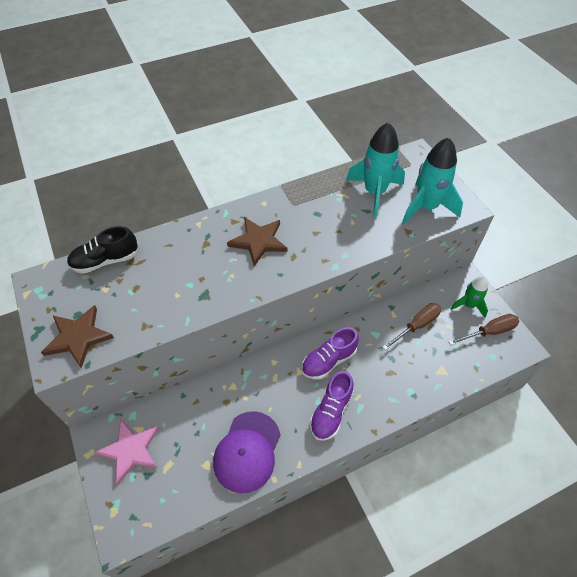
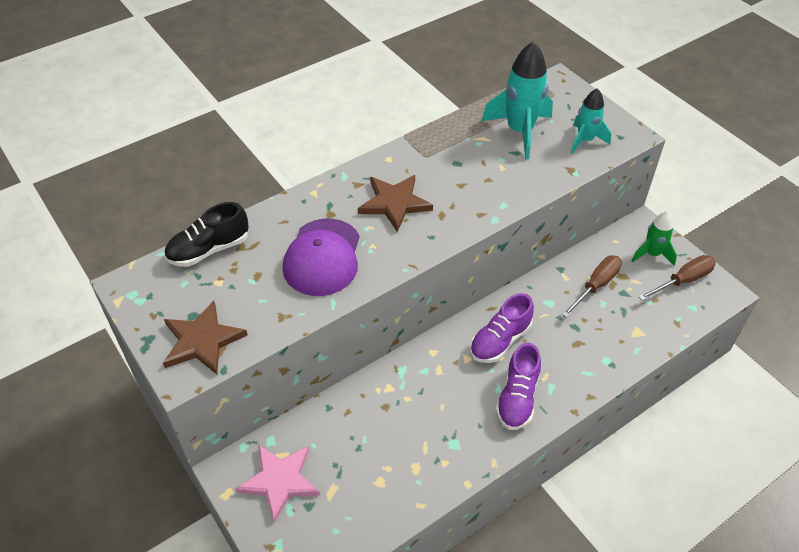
camera: 10 degrees left, 5 degrees down
(247, 451) = (427, 458): purple cap -> purple cap (322, 257)
(426, 207) = (585, 140): turquoise rocket -> turquoise rocket, size x0.61

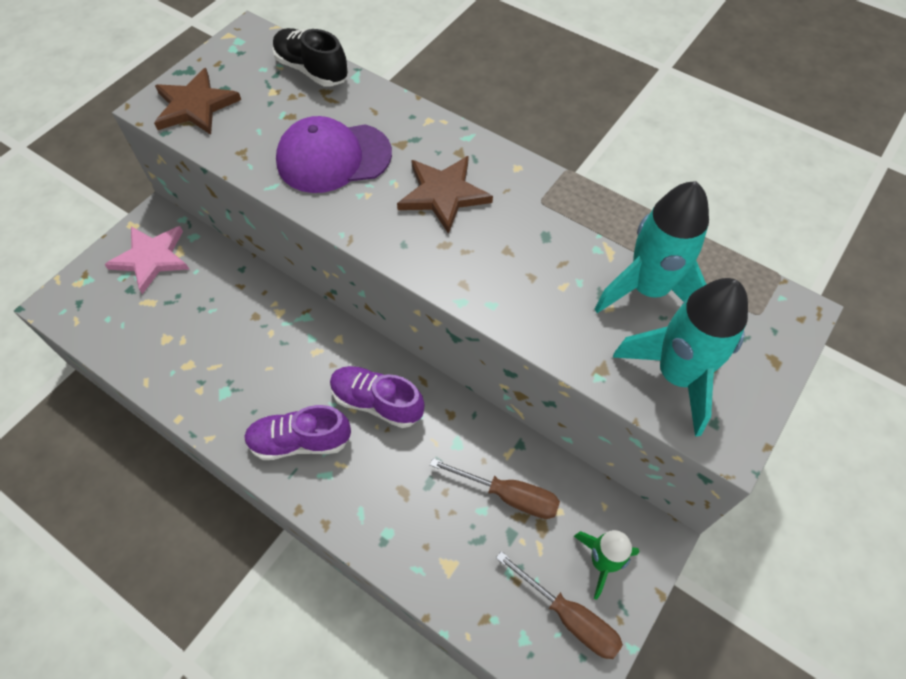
camera: 70 degrees right, 10 degrees up
(585, 140) = (676, 375): turquoise rocket -> turquoise rocket, size x1.65

